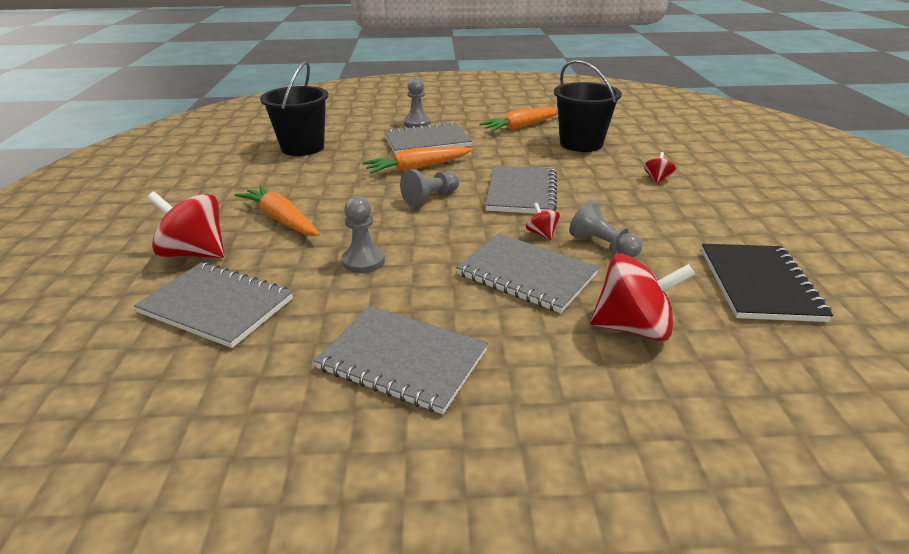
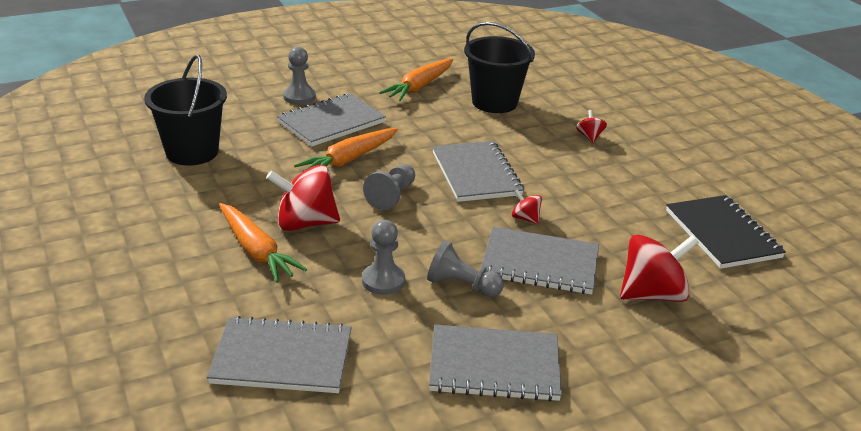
camera: 25 degrees left, 0 degrees up
(195, 253) = (200, 308): red spinning top -> red spinning top (305, 223)
(281, 219) = (256, 251): orange carrot -> orange carrot turned 150 degrees counterclockwise
(602, 245) = (584, 220): grey pawn -> grey pawn (462, 286)

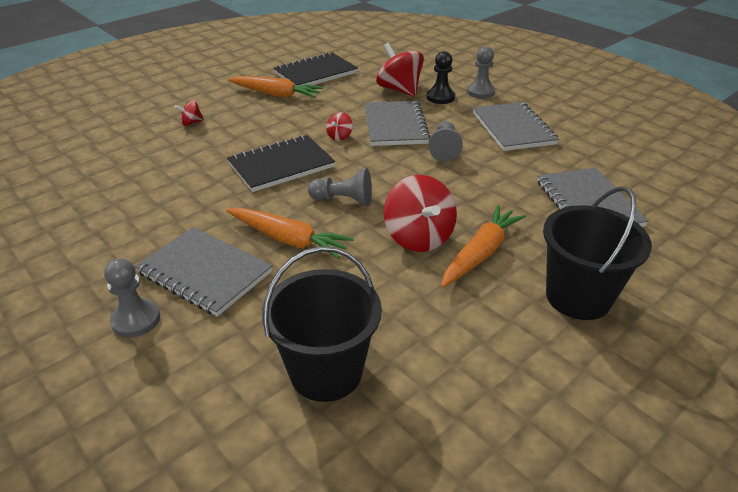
camera: 105 degrees left, 5 degrees up
(383, 281) = (466, 181): grey pawn -> grey pawn (480, 92)
(419, 87) = (93, 228): orange carrot -> orange carrot (276, 94)
(476, 174) = (281, 165): grey notebook -> black notebook
(494, 102) = (128, 175): black bucket -> black bucket (578, 297)
(617, 326) = (440, 97): none -> black pawn

